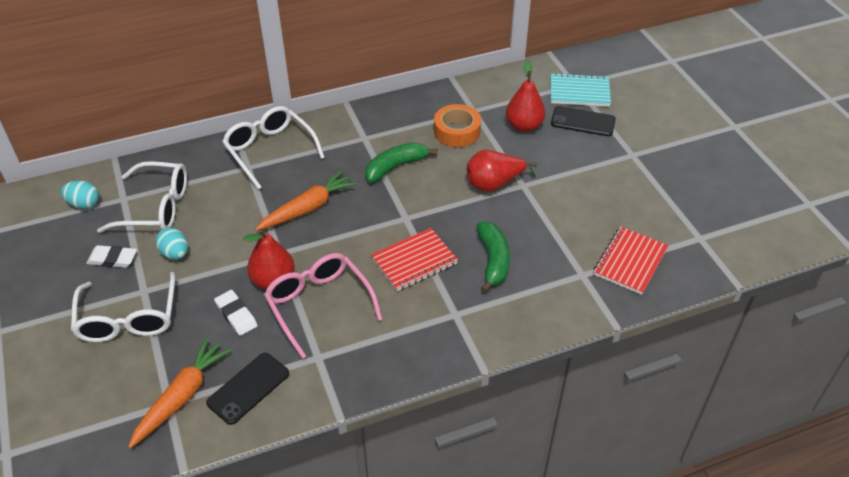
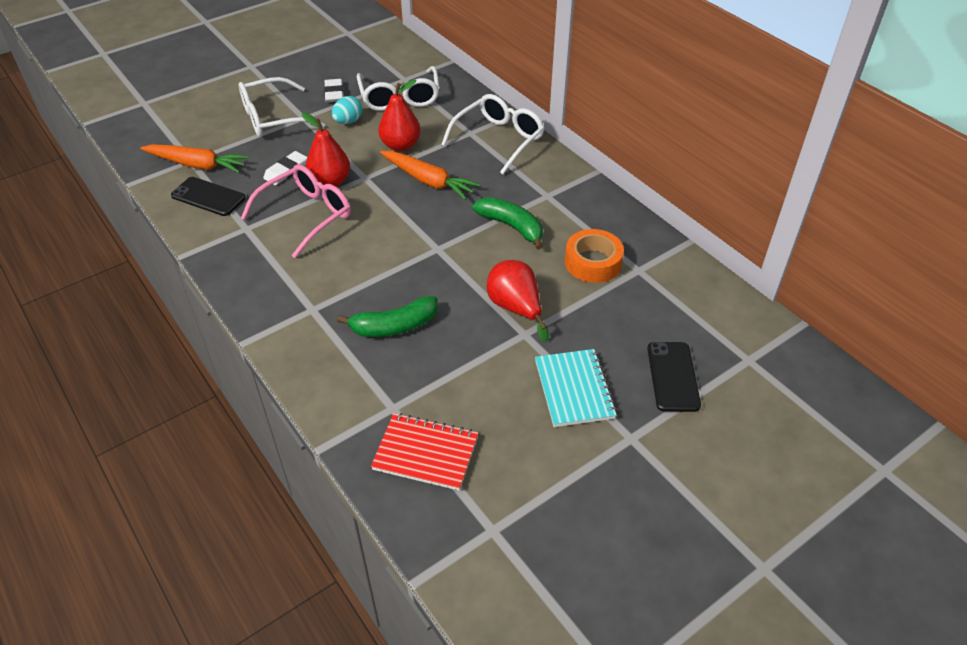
camera: 75 degrees right, 0 degrees up
(84, 204) = (391, 63): turquoise egg -> none
(414, 261) = (377, 266): red notebook -> none
(524, 126) = (633, 319): red pear -> red pear (400, 145)
(579, 92) = (735, 365): turquoise notebook -> turquoise notebook (574, 389)

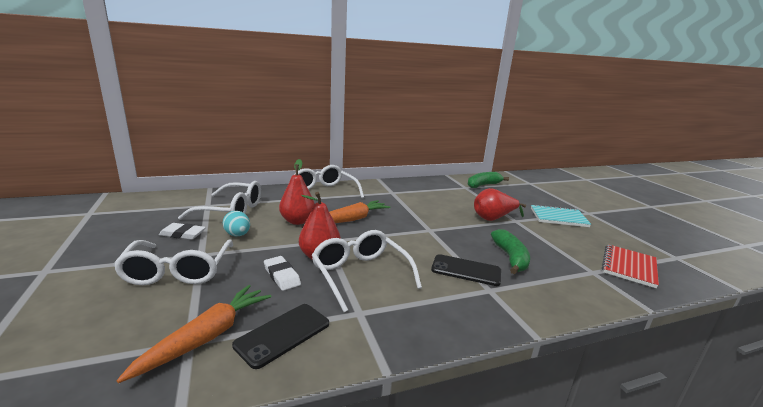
camera: 75 degrees left, 25 degrees down
(306, 216) = (361, 275): pink glasses -> white glasses
(512, 227) = (417, 206): green banana -> green banana (483, 185)
(593, 262) = (457, 194): orange tape -> none
(673, 376) = (543, 197): black phone -> black phone (466, 270)

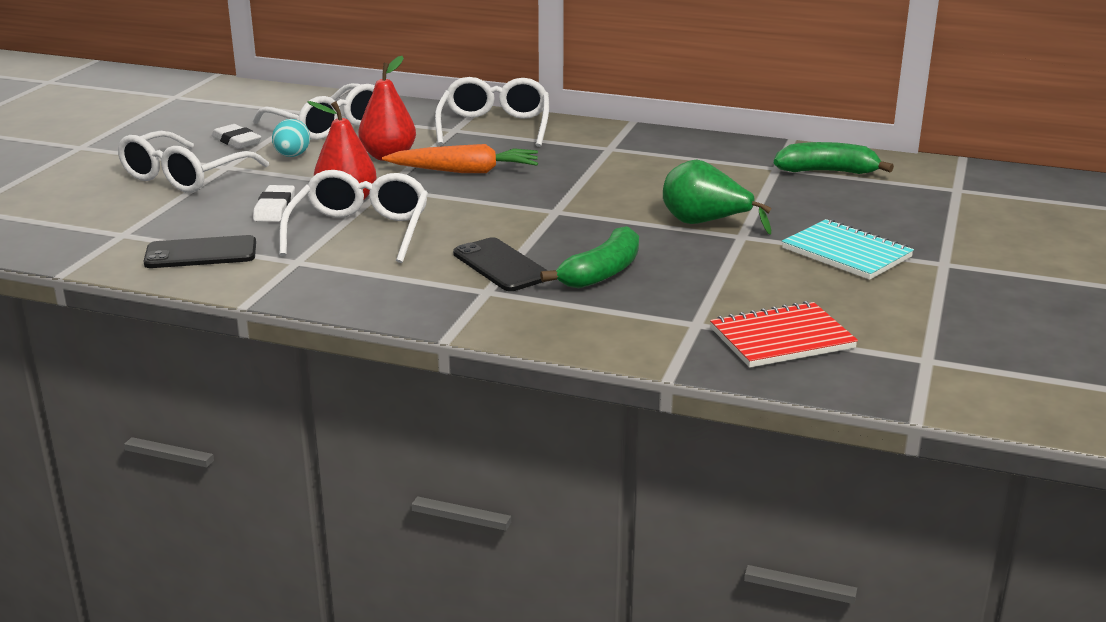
camera: 40 degrees right, 5 degrees up
(206, 337) = (140, 235): orange carrot -> none
(493, 218) = (705, 223): red pear -> green pear

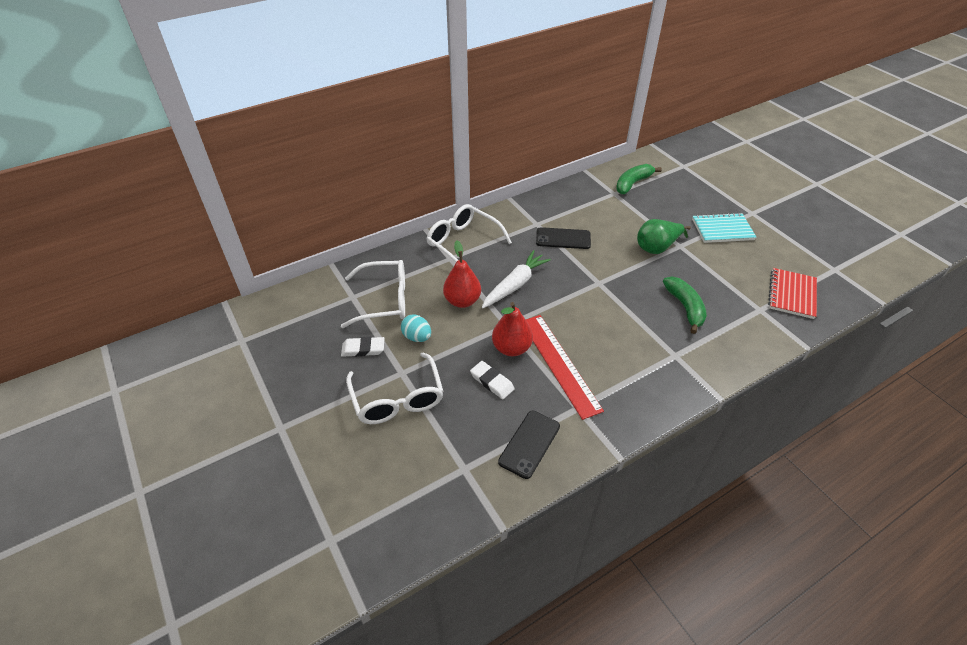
camera: 50 degrees left, 20 degrees up
(359, 232) = (559, 364): white glasses -> red ruler
(465, 171) = (515, 285): orange carrot -> white carrot
(501, 265) = (649, 335): black phone -> black phone (563, 238)

